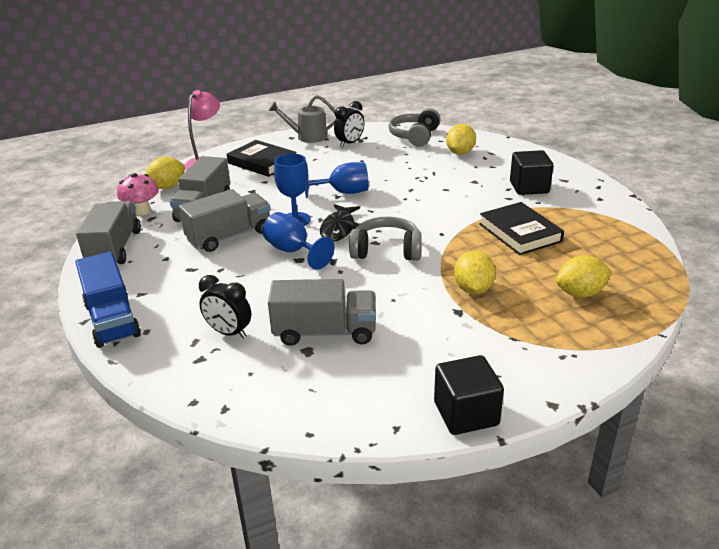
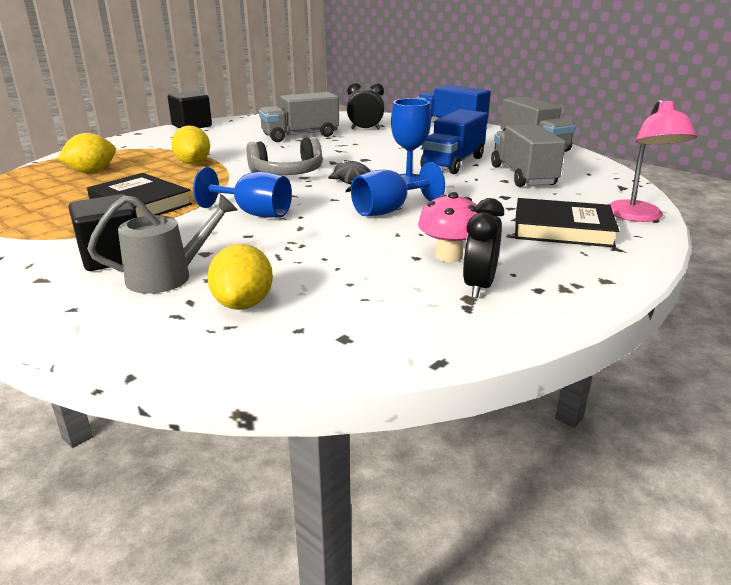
camera: 155 degrees right, 5 degrees down
(142, 211) = (578, 166): pink mushroom -> pink mushroom (448, 256)
(167, 187) = (609, 186): yellow lemon -> none
(229, 236) = (453, 163): grey truck -> blue truck
(293, 251) = (377, 162): blue goblet -> blue goblet (254, 213)
(308, 137) = (578, 287): grey watering can -> grey watering can (167, 276)
(415, 136) = (363, 330): grey headphones -> none

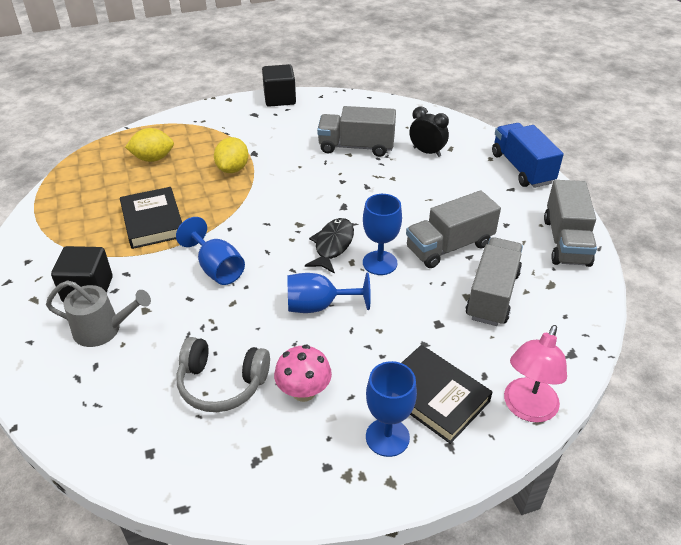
camera: 30 degrees right, 15 degrees up
(243, 304) = (122, 384): yellow lemon -> none
(287, 173) = (291, 213): grey headphones -> grey headphones (222, 383)
(453, 163) = (449, 246): blue truck -> grey truck
(479, 287) = (287, 441): black clock -> none
(562, 258) = (387, 437): none -> blue goblet

